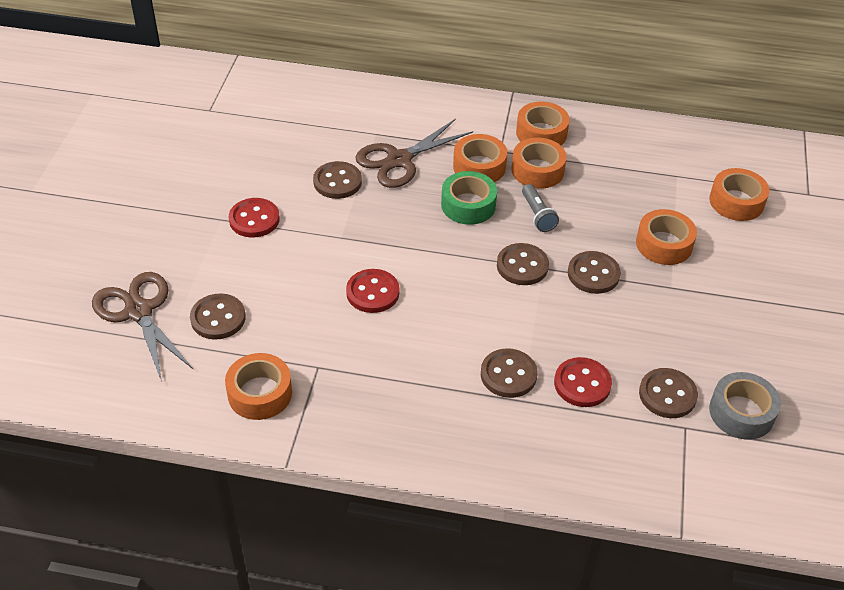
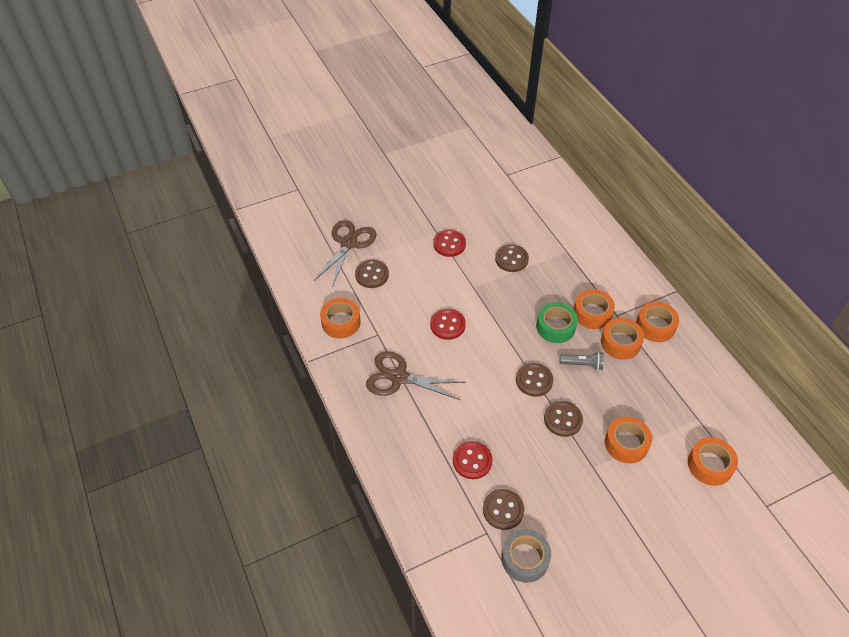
camera: 55 degrees right, 5 degrees up
(399, 160) = (557, 274): brown scissors -> brown scissors (399, 377)
(508, 375) = (447, 421): brown button -> none
(537, 215) = (582, 364): grey flashlight -> grey flashlight turned 120 degrees counterclockwise

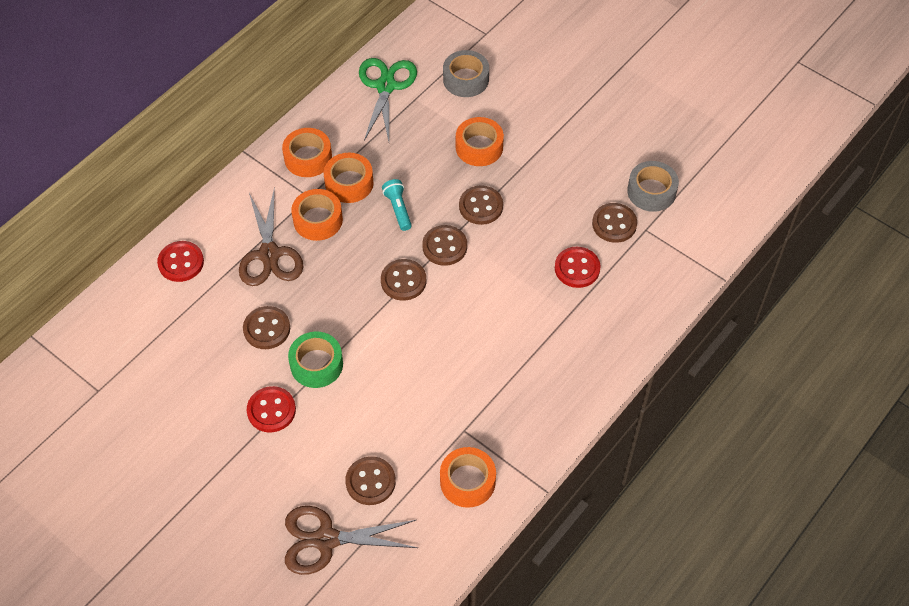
camera: 115 degrees left, 5 degrees up
(399, 377) = (513, 379): brown scissors -> brown scissors (269, 254)
(447, 325) = (410, 359): red button -> red button (181, 262)
(514, 344) = (403, 281): none -> brown button
(555, 327) = (356, 249): green tape -> green tape (316, 364)
(582, 364) = (398, 209): grey flashlight -> turquoise flashlight
(710, 465) = (466, 79): orange tape -> grey tape
(718, 402) = (386, 86): none -> green scissors

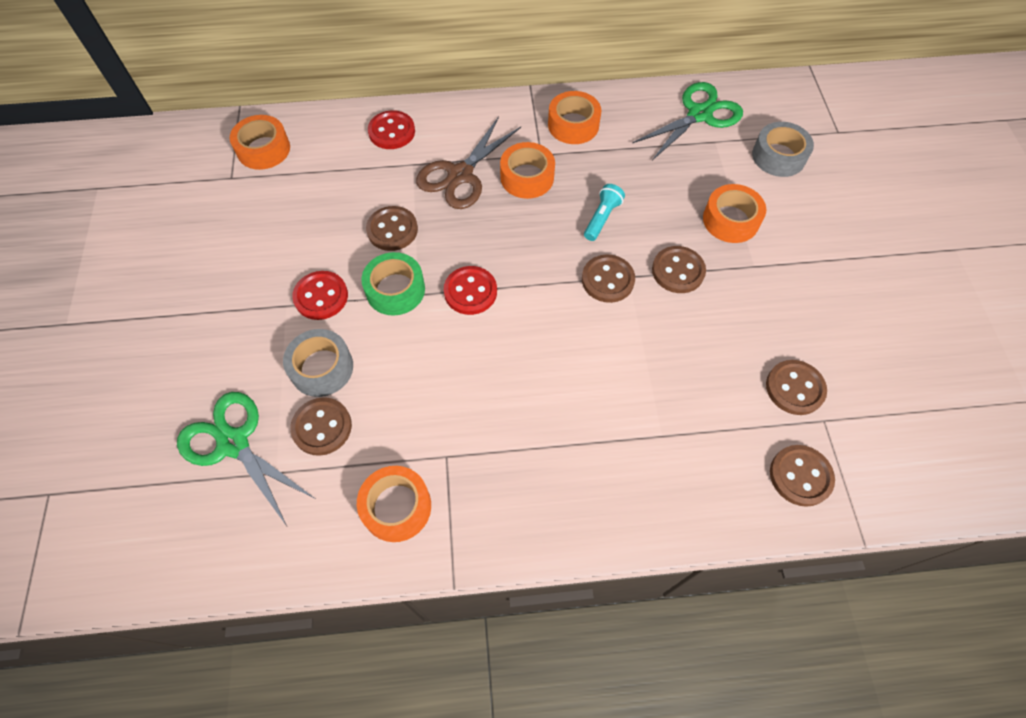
camera: 45 degrees right, 5 degrees up
(326, 540) = (233, 443): brown scissors -> green scissors
(349, 183) = (584, 167): orange tape -> orange tape (263, 149)
(403, 281) = (540, 280): brown button -> brown button (800, 476)
(577, 268) = (712, 399): red button -> red button (470, 291)
(651, 191) = (868, 388): grey tape -> grey tape (322, 368)

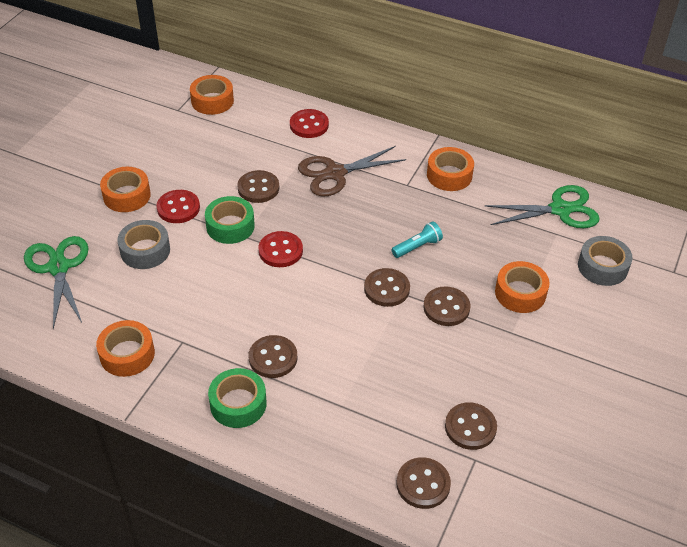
camera: 30 degrees right, 15 degrees down
(322, 427) = (118, 285): brown button -> brown button (273, 358)
(527, 177) = (383, 195): orange tape -> orange tape (127, 195)
(560, 495) = (238, 404): none -> green tape

